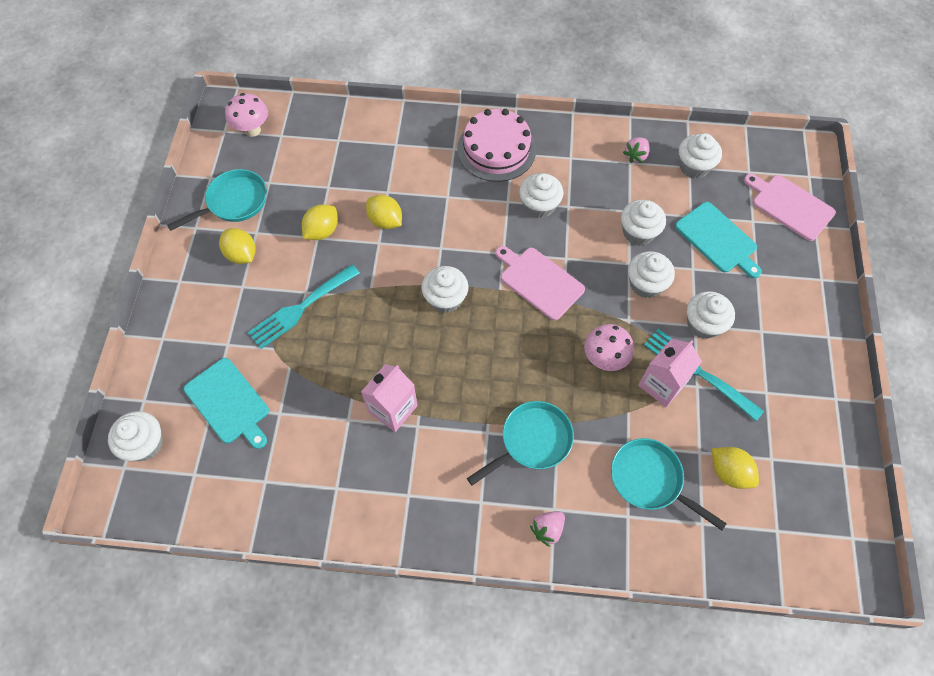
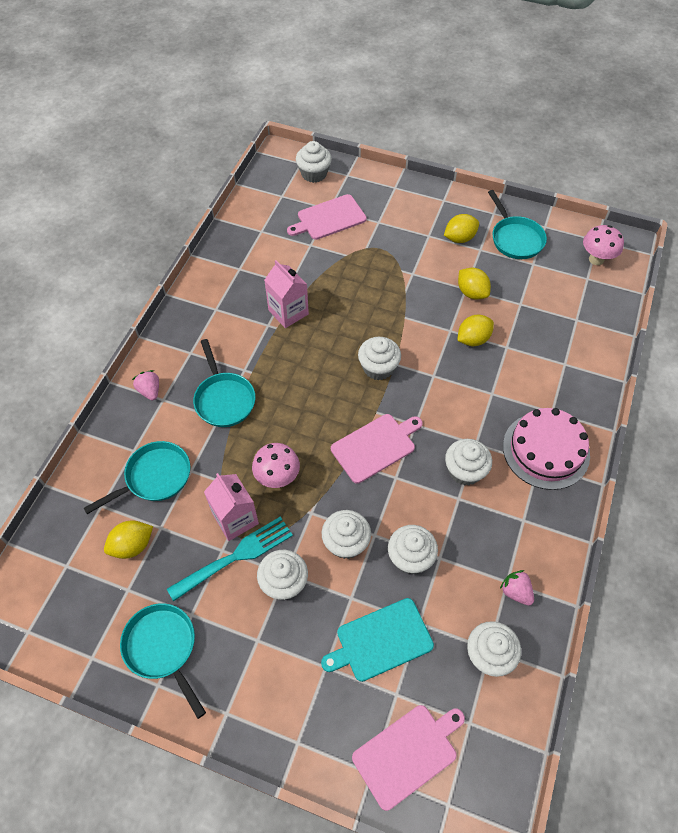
camera: 105 degrees right, 5 degrees down
(229, 403) = (329, 218): turquoise cutting board -> pink cutting board
(301, 308) = (397, 268): turquoise fork -> none
(805, 406) = (163, 648): none -> turquoise pan

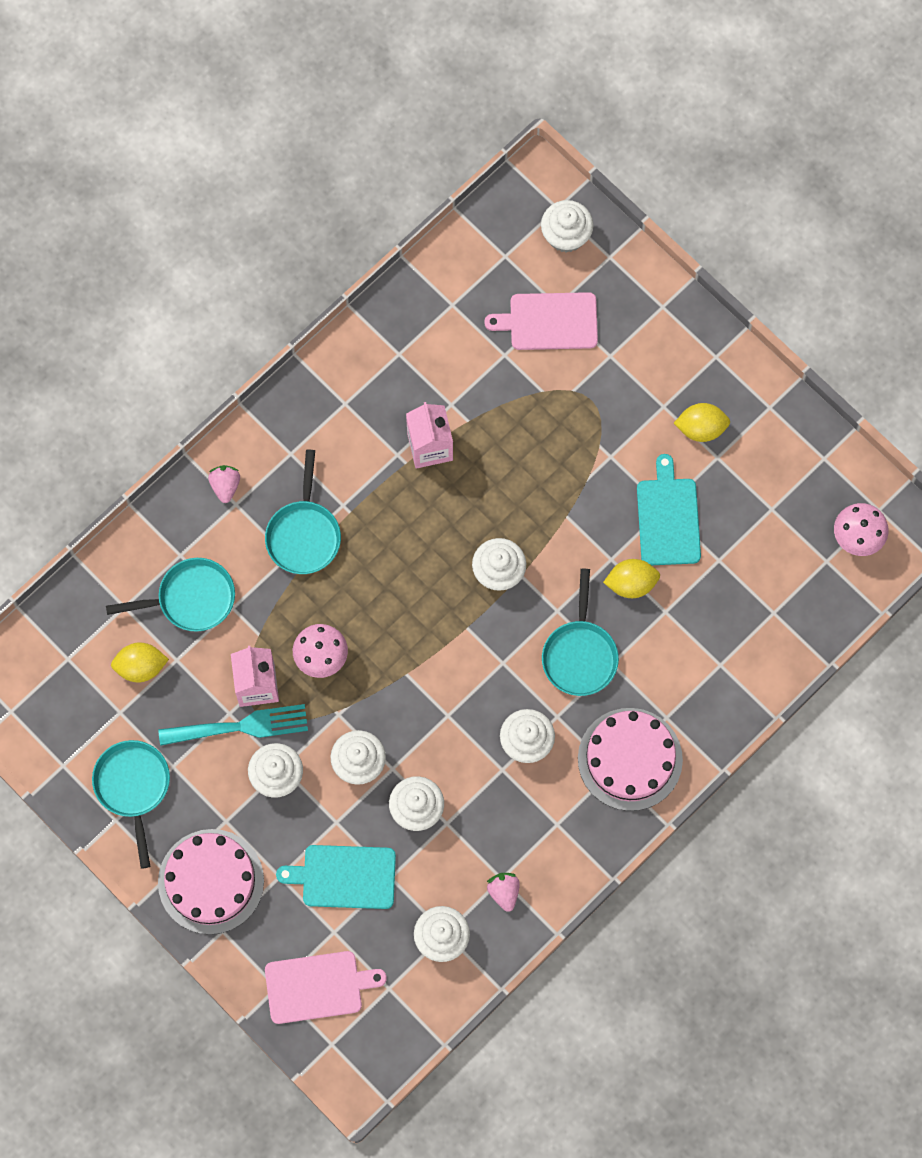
camera: 25 degrees right, 15 degrees up
(267, 700) = (211, 881): none -> pink cake
(376, 446) = (445, 669): pink cutting board -> none
(471, 293) = (668, 517): yellow lemon -> turquoise cutting board
(515, 239) = (772, 461): turquoise pan -> turquoise pan (580, 654)

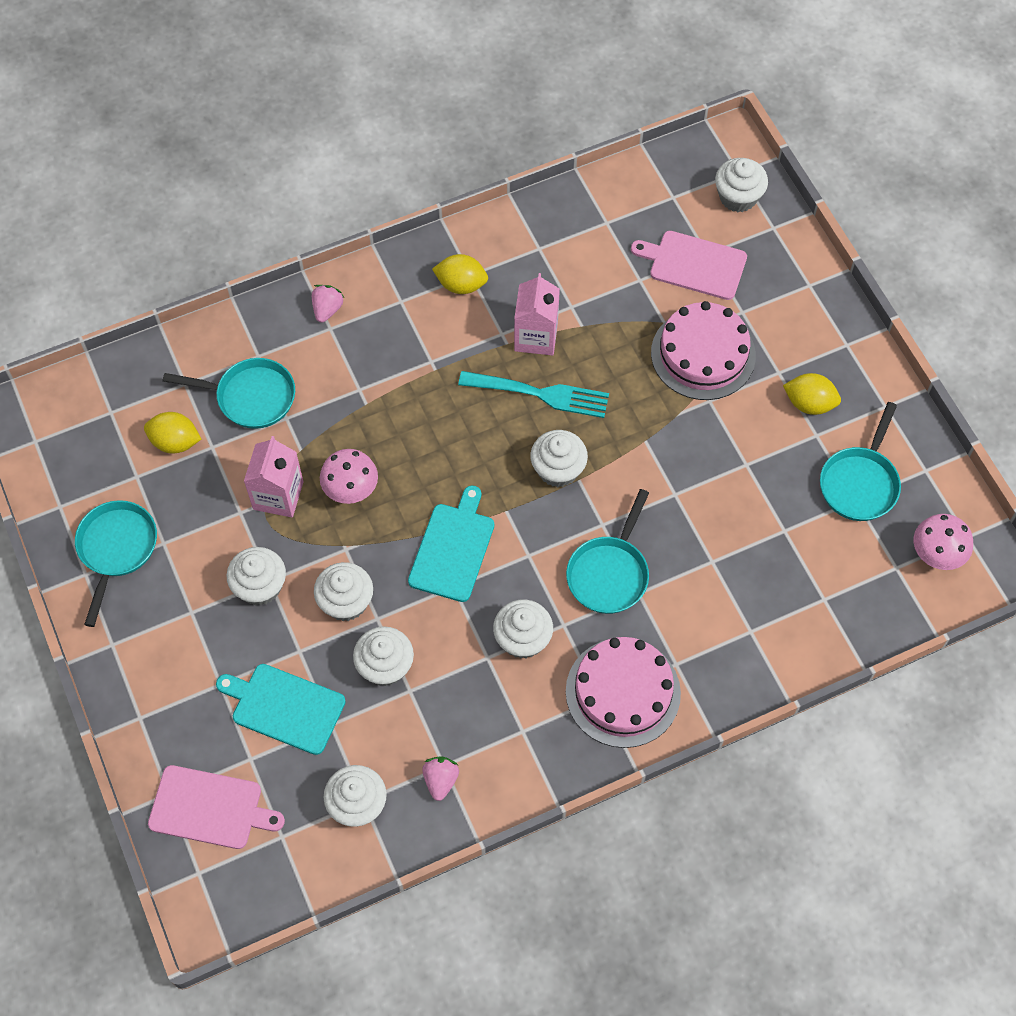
camera: 20 degrees right, 10 degrees down
(211, 881) = (150, 665): pink cake -> pink cake (703, 354)
(241, 726) = (245, 528): turquoise fork -> turquoise fork (541, 394)
(304, 534) = (382, 375): turquoise pan -> turquoise pan (860, 483)
(631, 583) = (687, 523): yellow lemon -> yellow lemon (461, 285)
(668, 517) = (747, 474): turquoise cutting board -> turquoise cutting board (453, 548)

